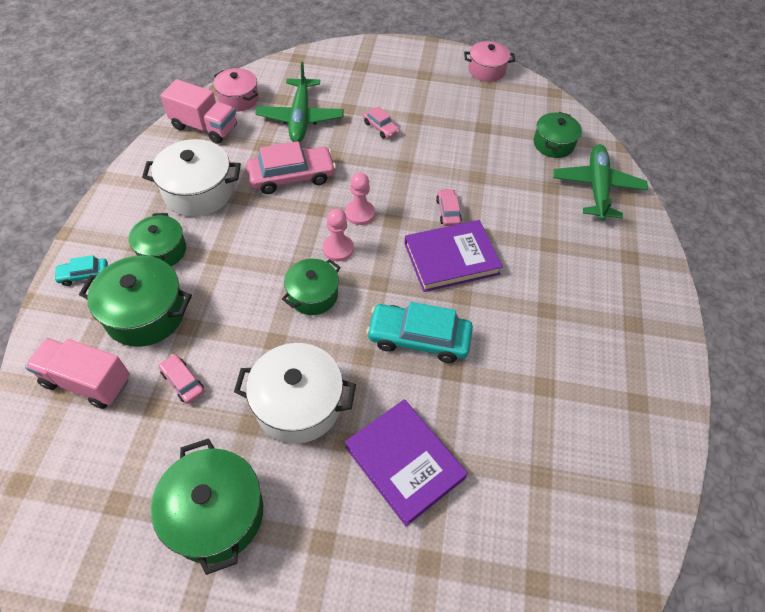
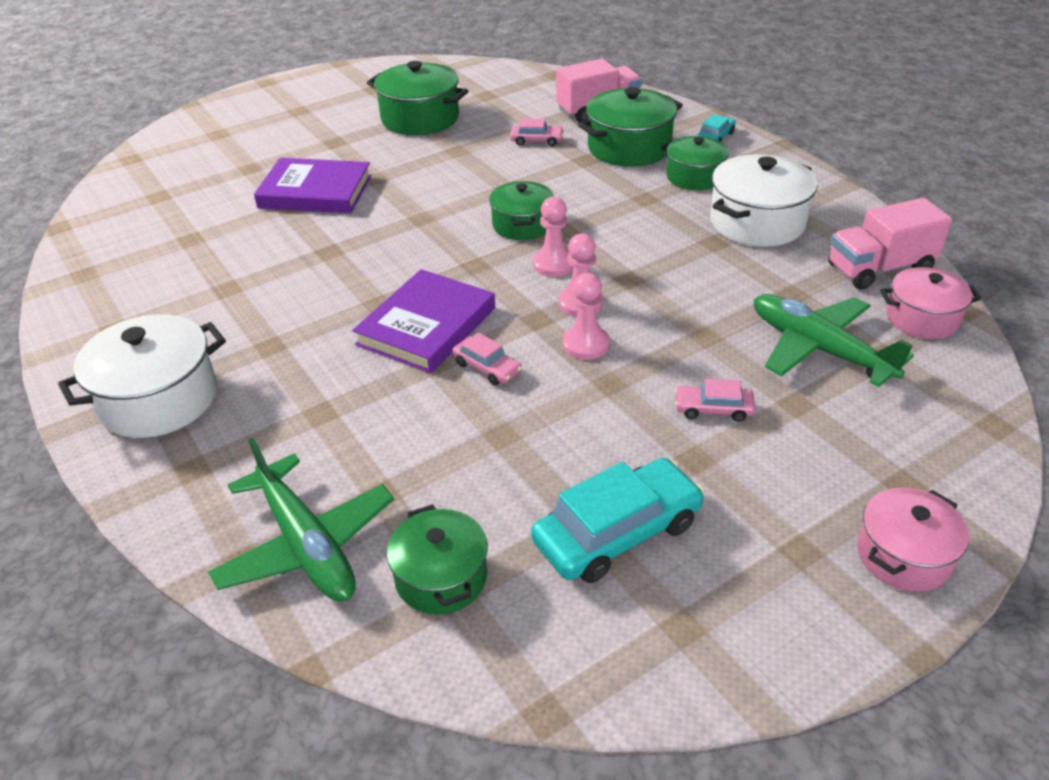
camera: 140 degrees right, 15 degrees down
(291, 176) = (705, 288): pink car -> none
(298, 404) = (436, 173): white pot -> white pot (158, 399)
(389, 190) = (586, 344): none -> pink pawn
(419, 338) = (385, 253): turquoise car -> turquoise car (617, 532)
(486, 70) = (726, 660): pink pot -> pink pot (903, 555)

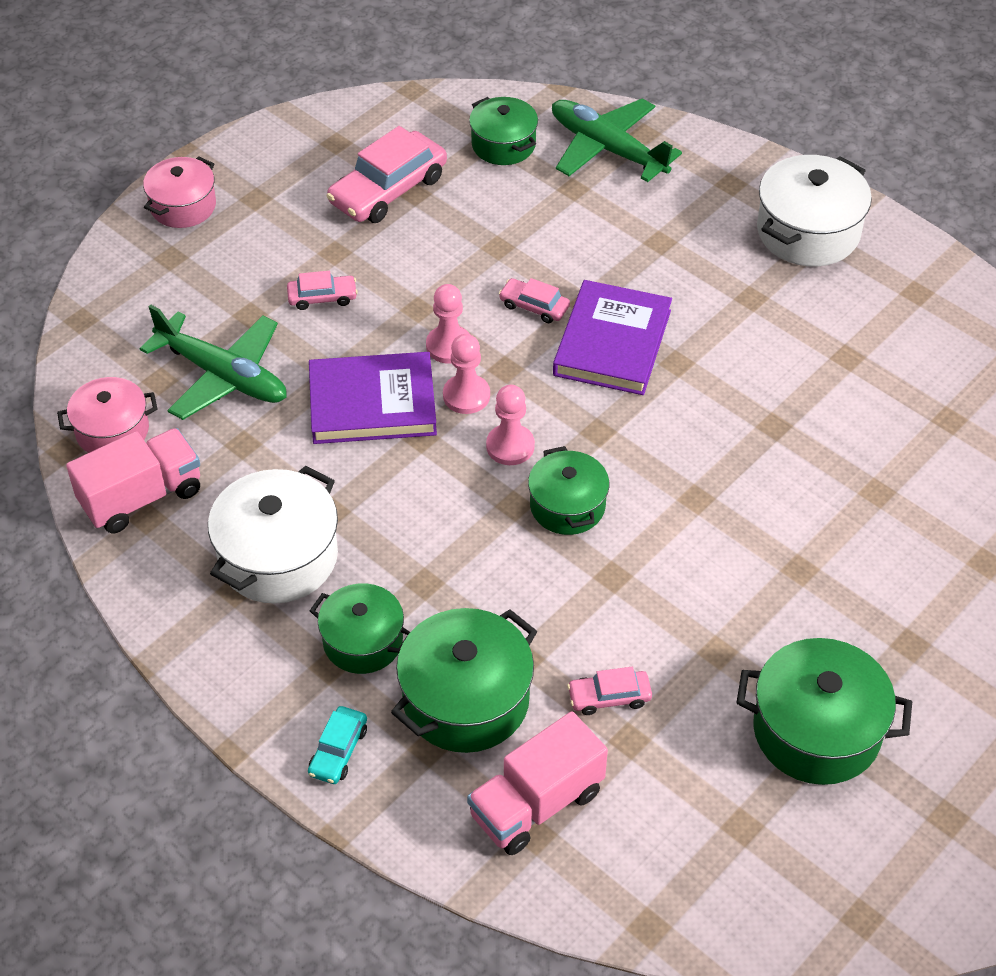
camera: 165 degrees right, 10 degrees up
(315, 192) = (861, 527): purple book -> purple book (372, 403)
(617, 532) = (388, 190): turquoise car -> pink car

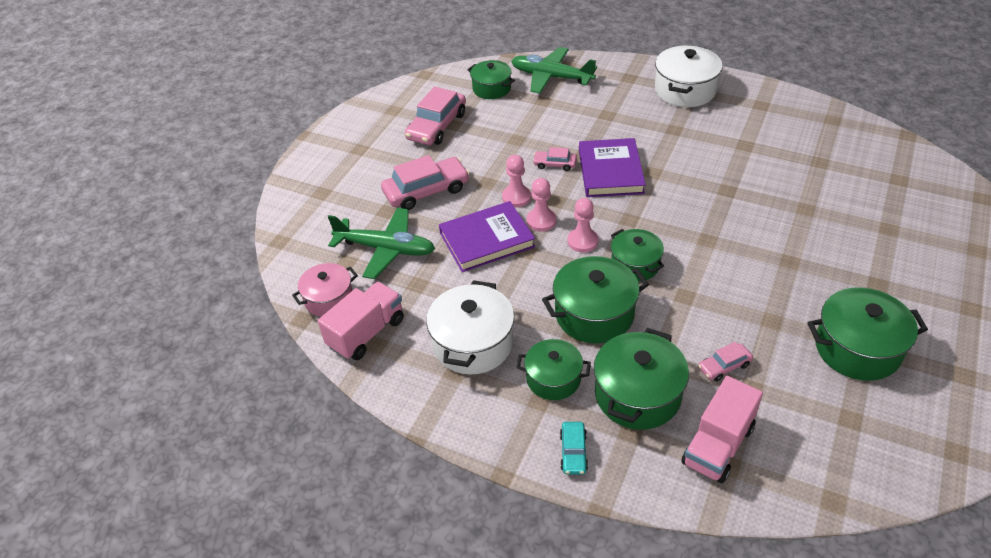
camera: 15 degrees left, 5 degrees down
(183, 206) = (316, 164): pink pot -> none
(322, 297) = (426, 191): pink car -> pink car, size x1.95
(468, 564) = (594, 314): none -> green pot

